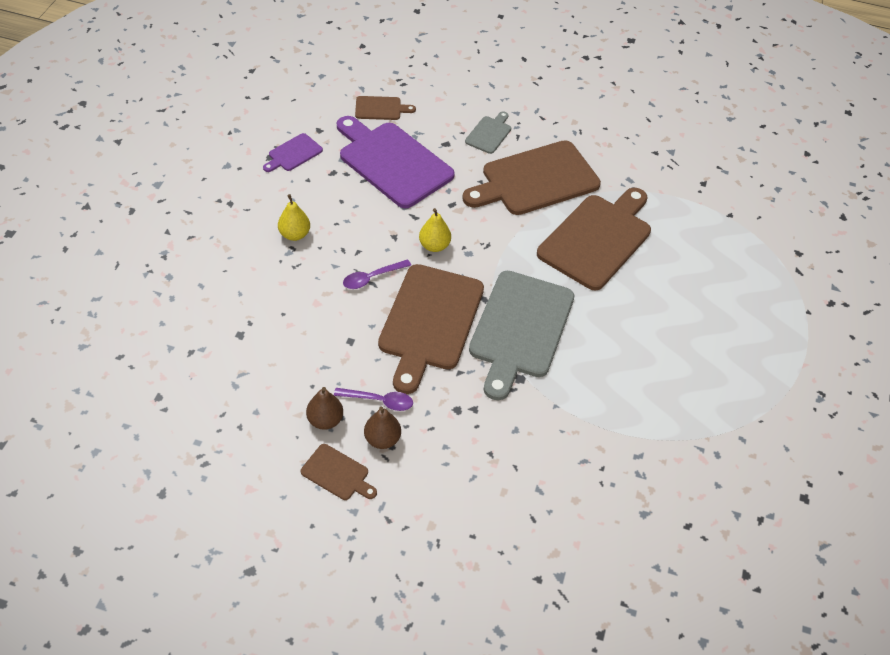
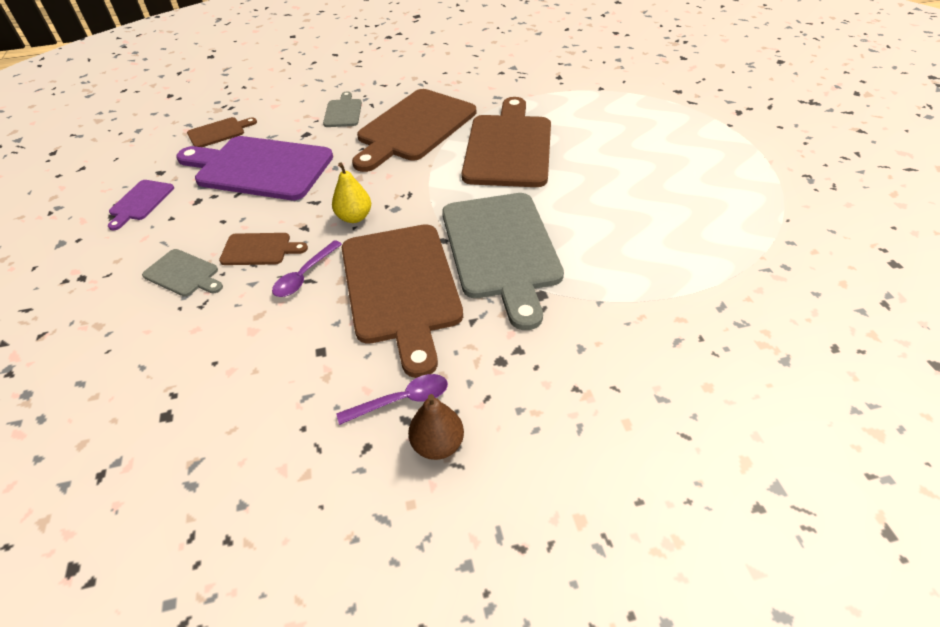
camera: 25 degrees left, 5 degrees down
(294, 234) = (183, 274): yellow pear -> grey cutting board
(325, 420) = (347, 462): brown pear -> none
(337, 473) = (409, 525): brown cutting board -> brown cutting board (259, 249)

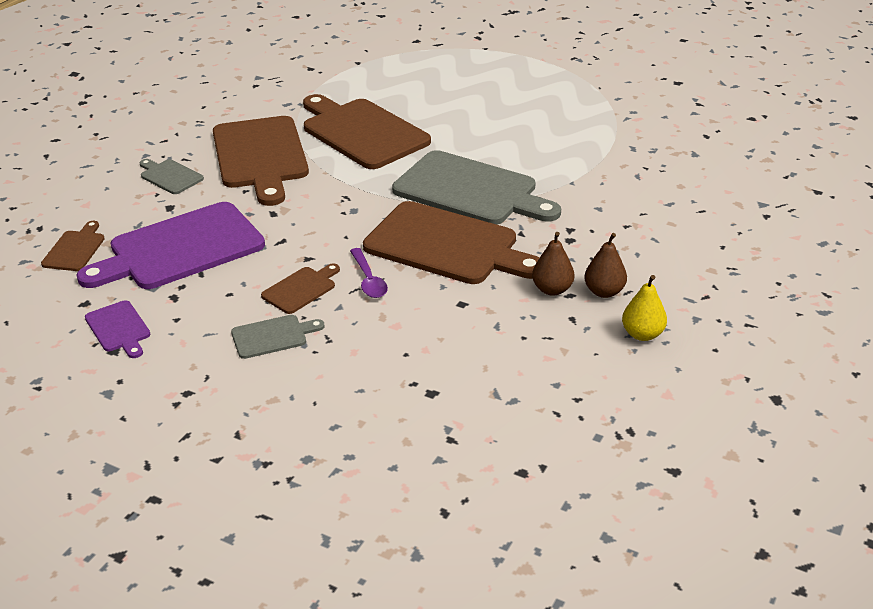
camera: 50 degrees left, 10 degrees down
(354, 217) = (334, 231): yellow pear -> yellow pear (642, 334)
(402, 400) = (552, 289): purple spoon -> brown pear

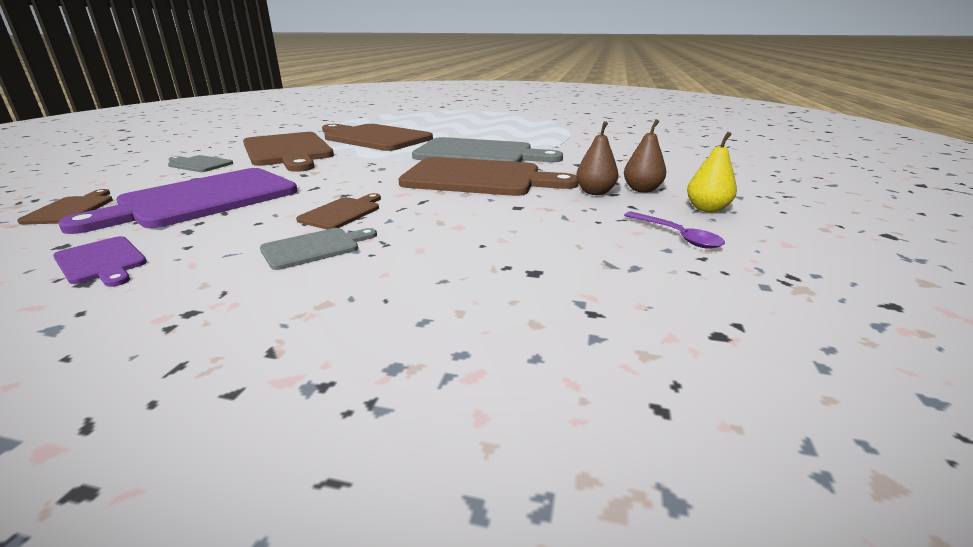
camera: 15 degrees left, 10 degrees down
(368, 280) = (413, 201): purple spoon -> purple spoon (677, 236)

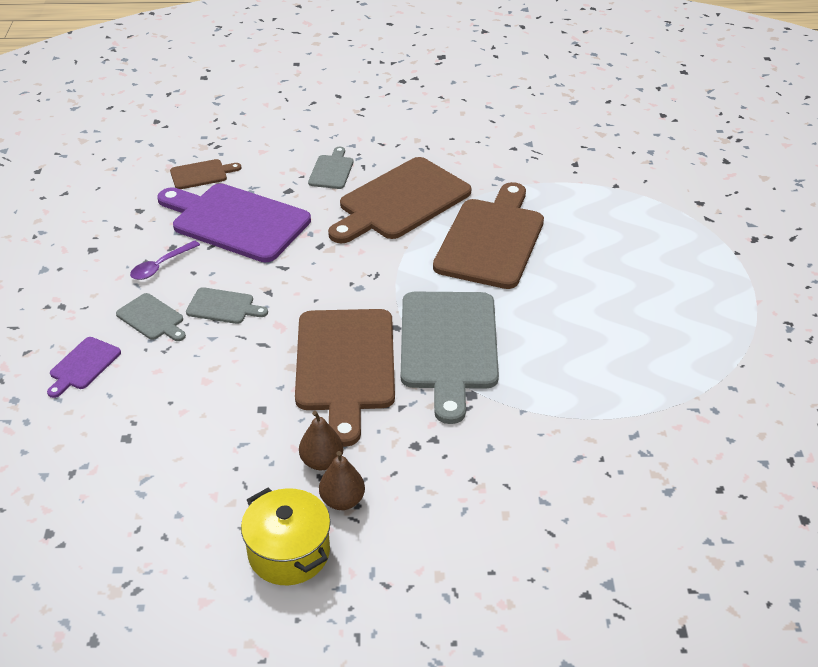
camera: 75 degrees right, 15 degrees up
(102, 262) = (118, 239): purple cutting board -> purple cutting board (83, 365)
(342, 212) = (223, 306): brown cutting board -> grey cutting board
(677, 236) = (209, 523): purple spoon -> purple spoon (161, 266)
(707, 209) = (289, 552): yellow pear -> yellow pot

